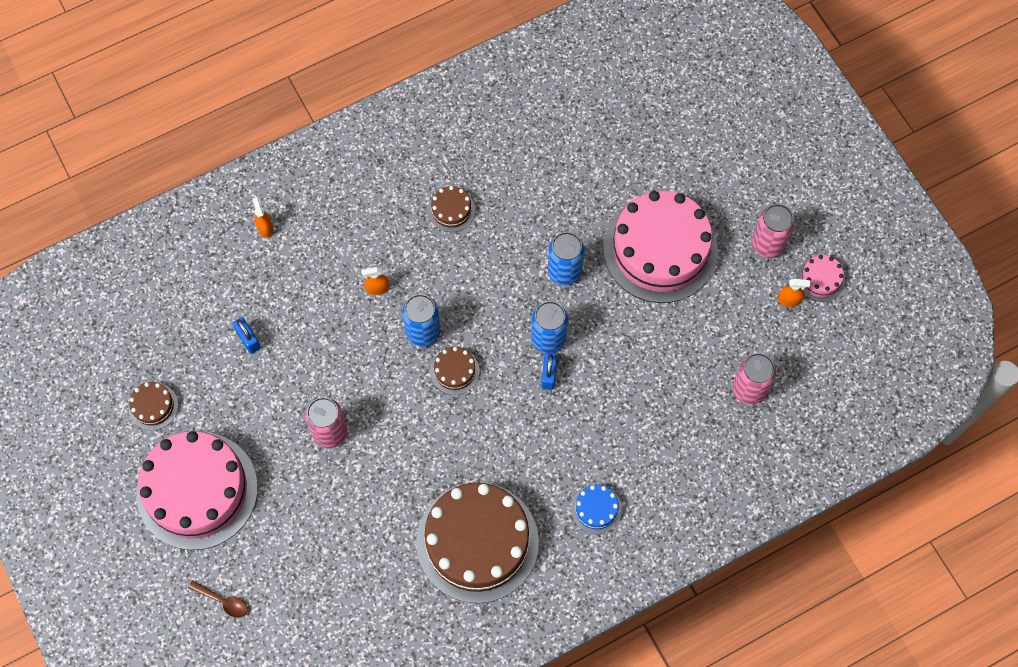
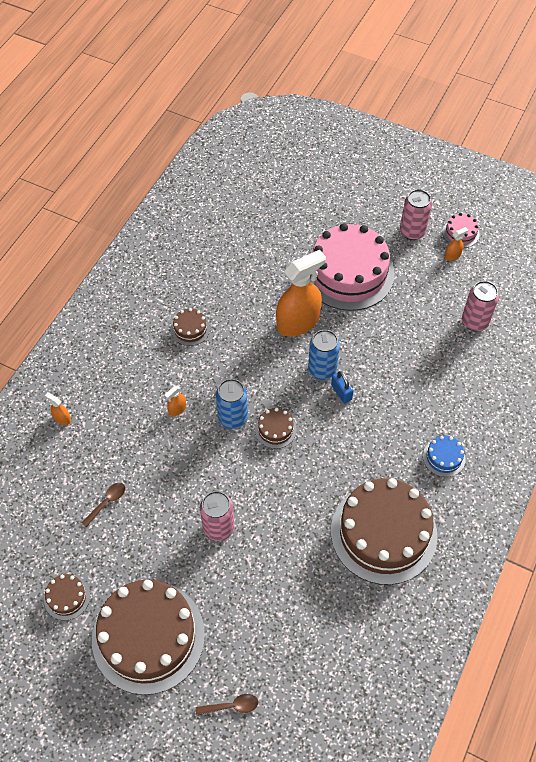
camera: 35 degrees left, 10 degrees down
(197, 490) = (148, 636): pink cake -> brown cake
(248, 339) = (107, 502): blue padlock -> brown spoon
(564, 271) = (298, 322): blue can -> orange spray bottle

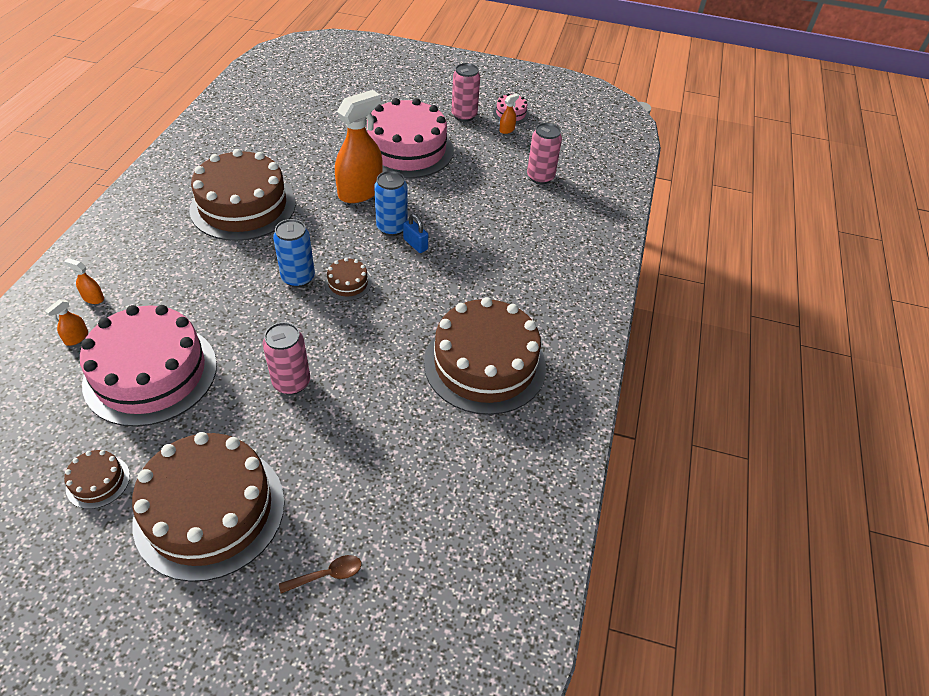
camera: 15 degrees left, 10 degrees down
(107, 502) = (151, 373): brown spoon -> pink cake
(177, 409) = (233, 276): orange spray bottle -> orange spray bottle (76, 338)
(190, 329) = (243, 206): brown cake -> brown cake, size x2.39
(444, 457) = (535, 289): blue cake -> none

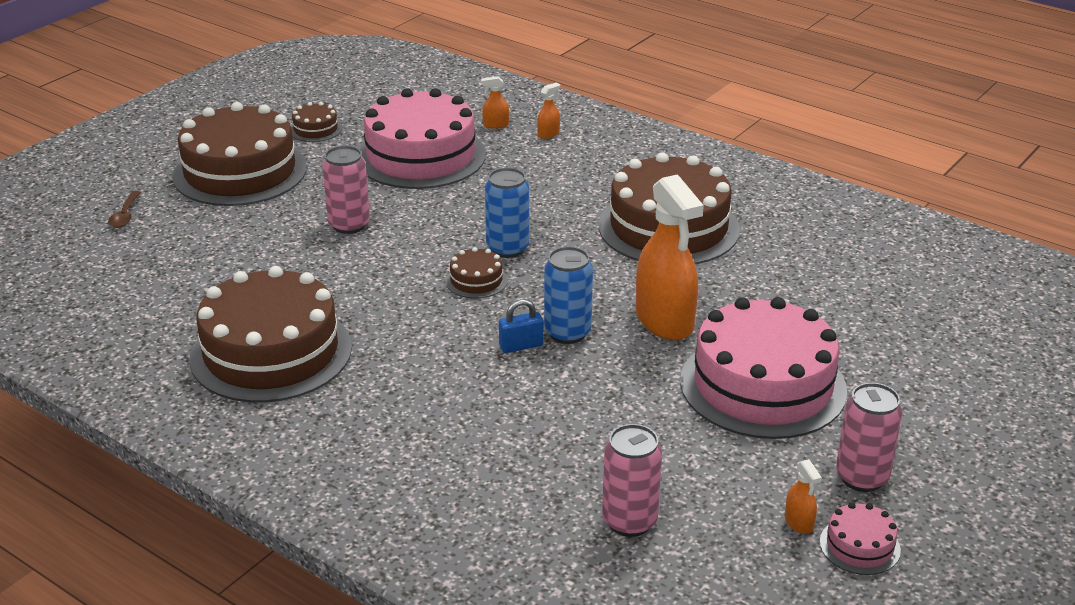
camera: 115 degrees right, 15 degrees down
(76, 338) = (495, 125): orange spray bottle -> orange spray bottle turned 60 degrees counterclockwise

